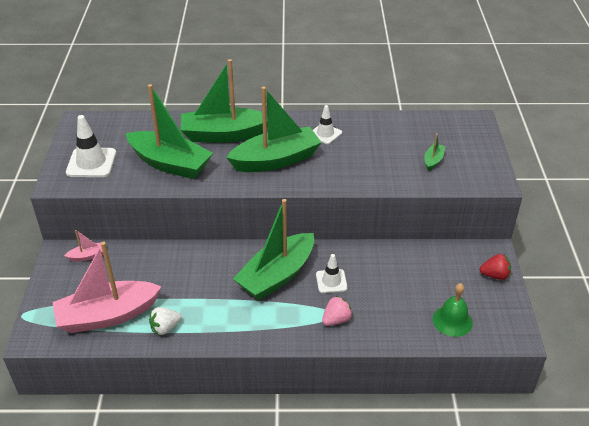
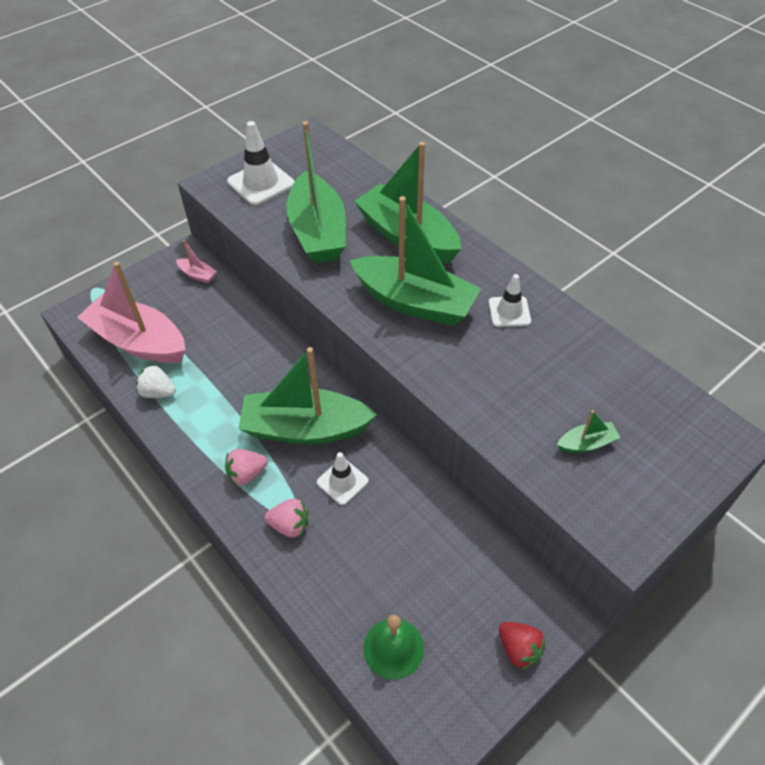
camera: 50 degrees right, 10 degrees up
(279, 319) = (246, 474): none -> pink strawberry

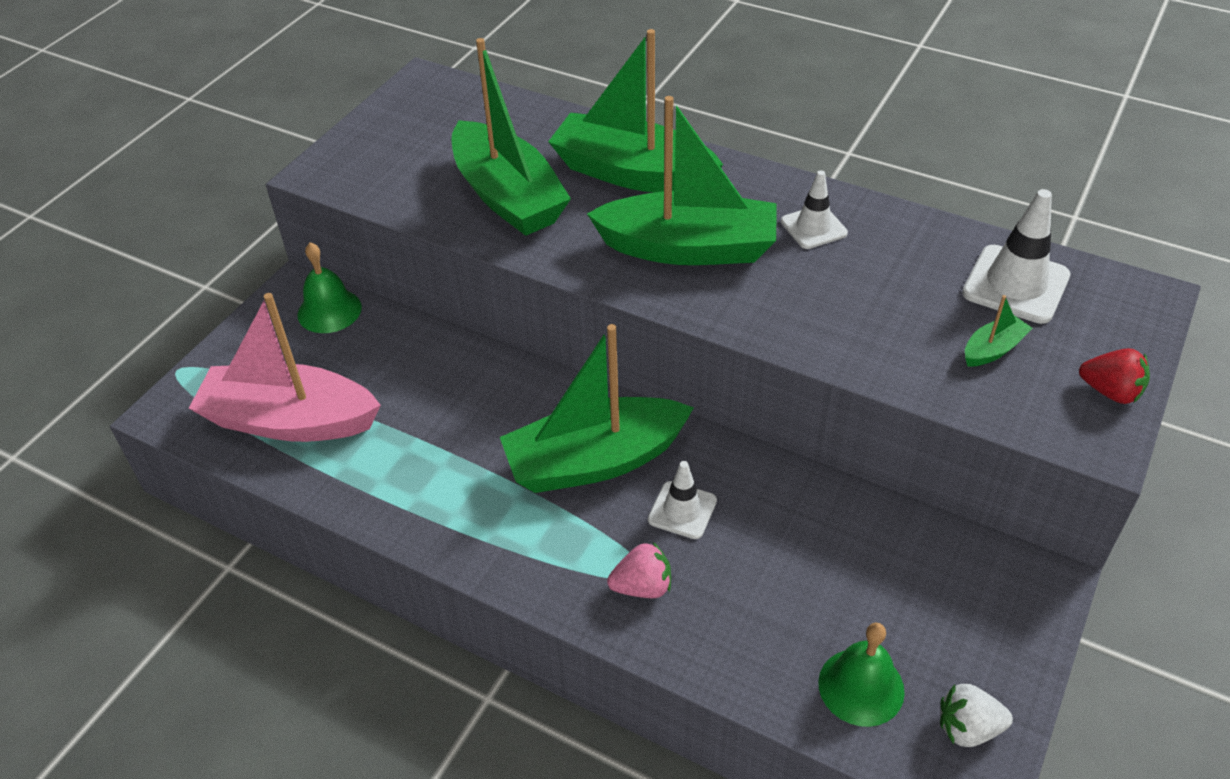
camera: 20 degrees left, 5 degrees down
(158, 392) = (357, 478): white strawberry -> white strawberry (968, 728)
(197, 275) = (329, 310): pink boat -> green bell
(246, 474) = (546, 542): pink strawberry -> none
(261, 183) = (390, 156): white traffic cone -> white traffic cone (1015, 284)
(519, 649) = (1013, 632): red strawberry -> red strawberry (1110, 392)

